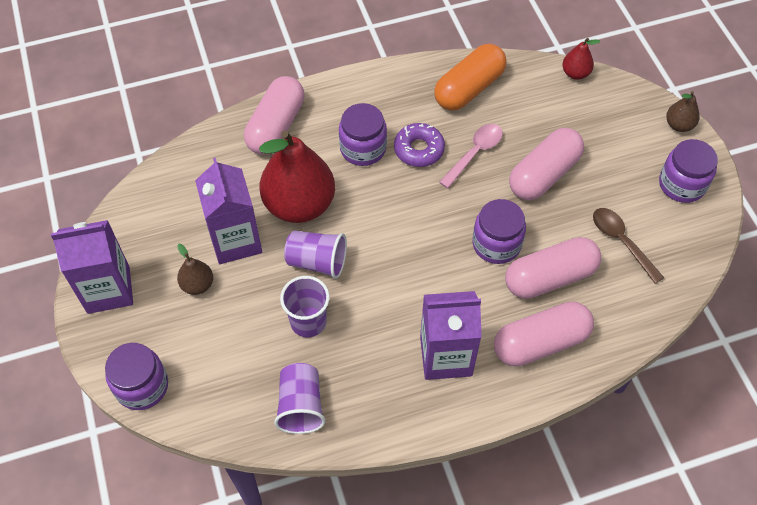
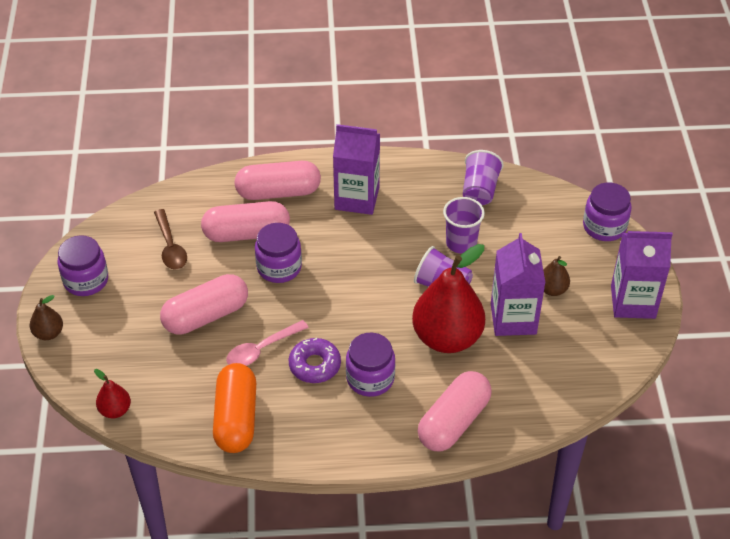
camera: 165 degrees left, 10 degrees down
(469, 89) = (236, 418): orange capsule -> orange capsule turned 60 degrees counterclockwise

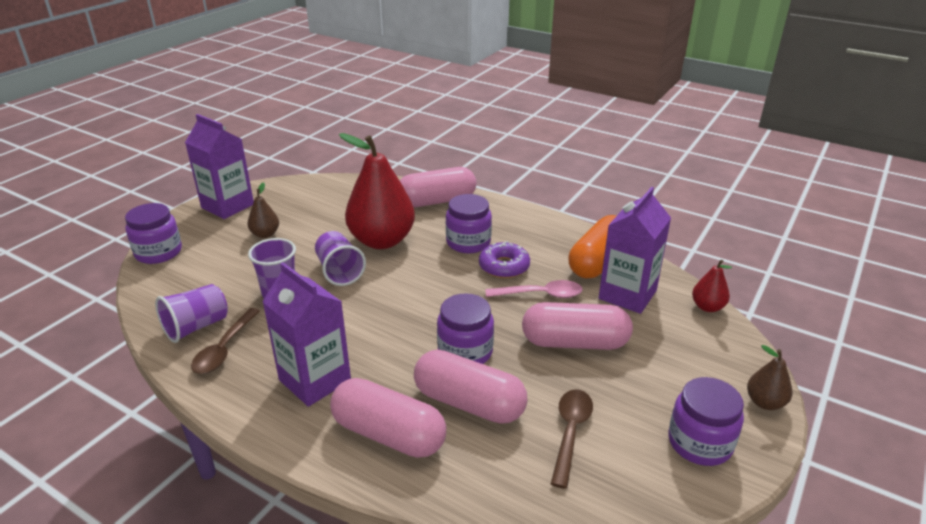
camera: 145 degrees left, 15 degrees down
(439, 187) = (224, 349): none -> brown spoon
(513, 319) = (319, 231): purple carton -> purple carton (627, 295)

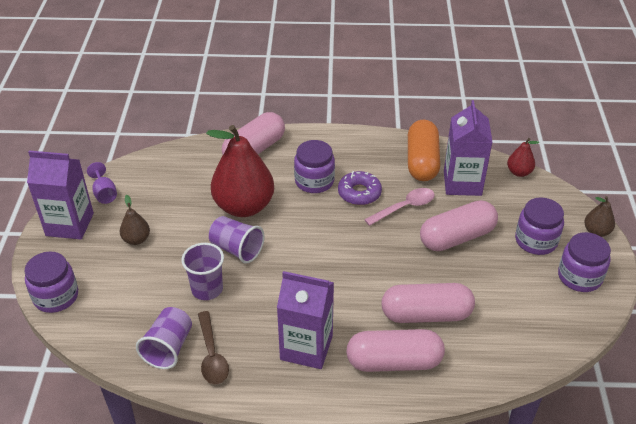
camera: 30 degrees left, 10 degrees up
(278, 194) = (104, 193): none -> purple goblet
(465, 351) = (391, 277): purple jar -> purple jar (536, 241)
(570, 432) = (503, 305): brown spoon -> none

